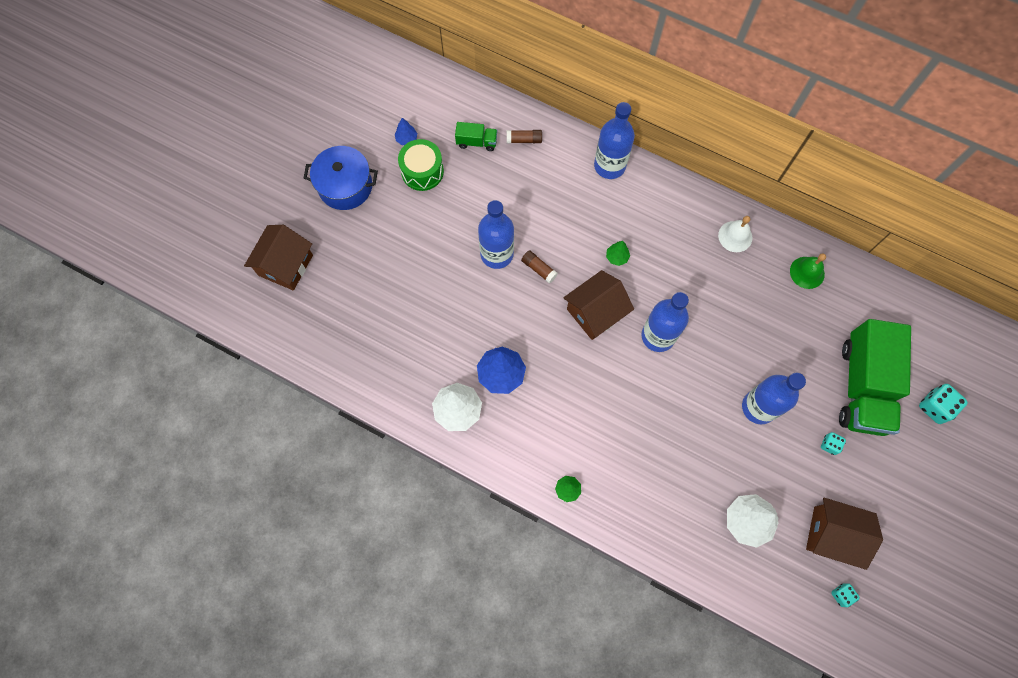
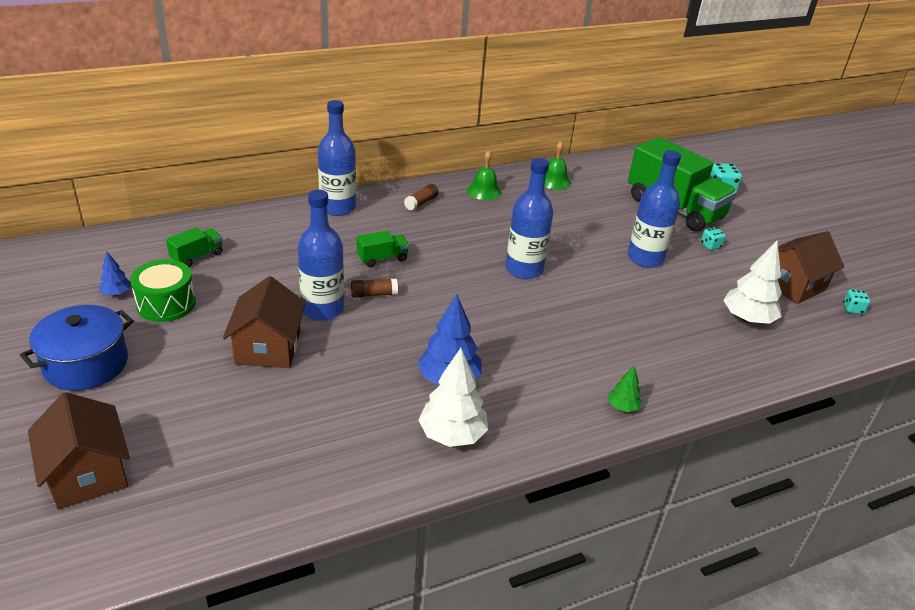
camera: 55 degrees left, 35 degrees down
(524, 140) = (241, 232): brown glue stick -> brown glue stick (421, 203)
(580, 242) = (382, 258): none -> green truck
(595, 312) = (459, 288): brown house -> brown house (268, 347)
(617, 257) = (424, 249): green tree -> none
(735, 236) = (484, 191): white bell -> green bell

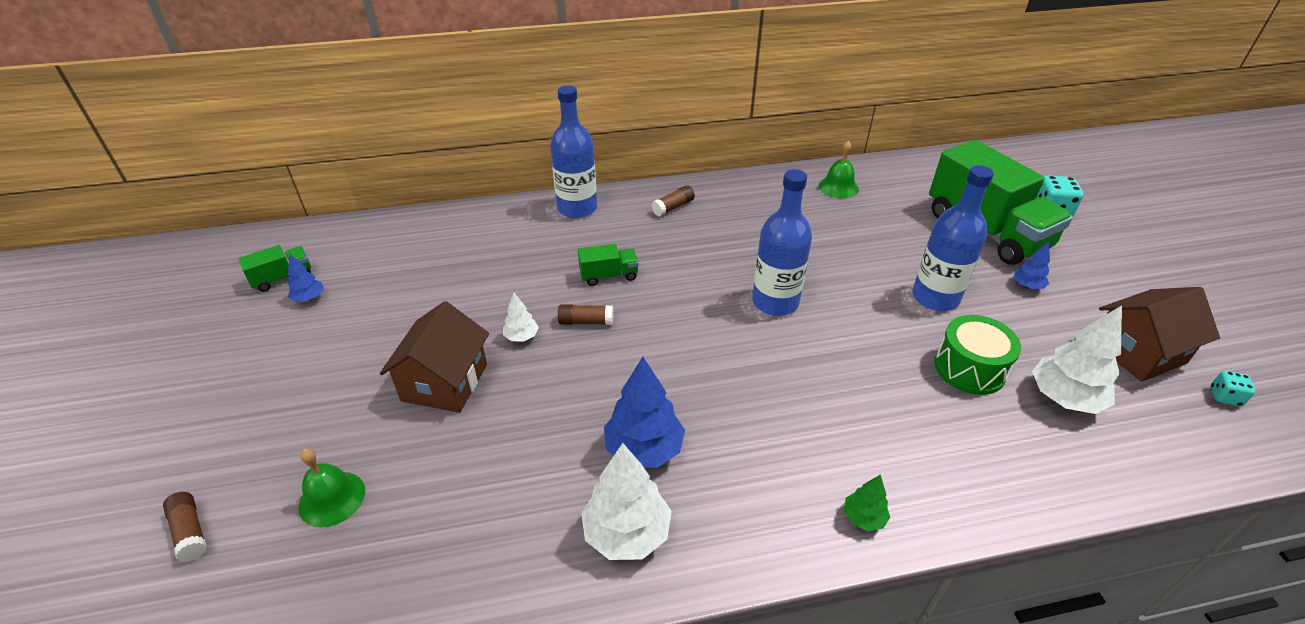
camera: 15 degrees right, 5 degrees up
(86, 364) = (245, 384): blue pot -> none
(87, 474) = (190, 532): brown house -> brown glue stick
(166, 304) = (355, 315): green drum -> green drum (969, 368)
(197, 256) = (407, 259): green truck -> green truck (282, 278)
(322, 309) = (521, 337): blue bottle -> white tree
(484, 191) = (750, 196): green bell -> green bell (332, 498)
(710, 246) = (1027, 286): turquoise dice -> blue tree

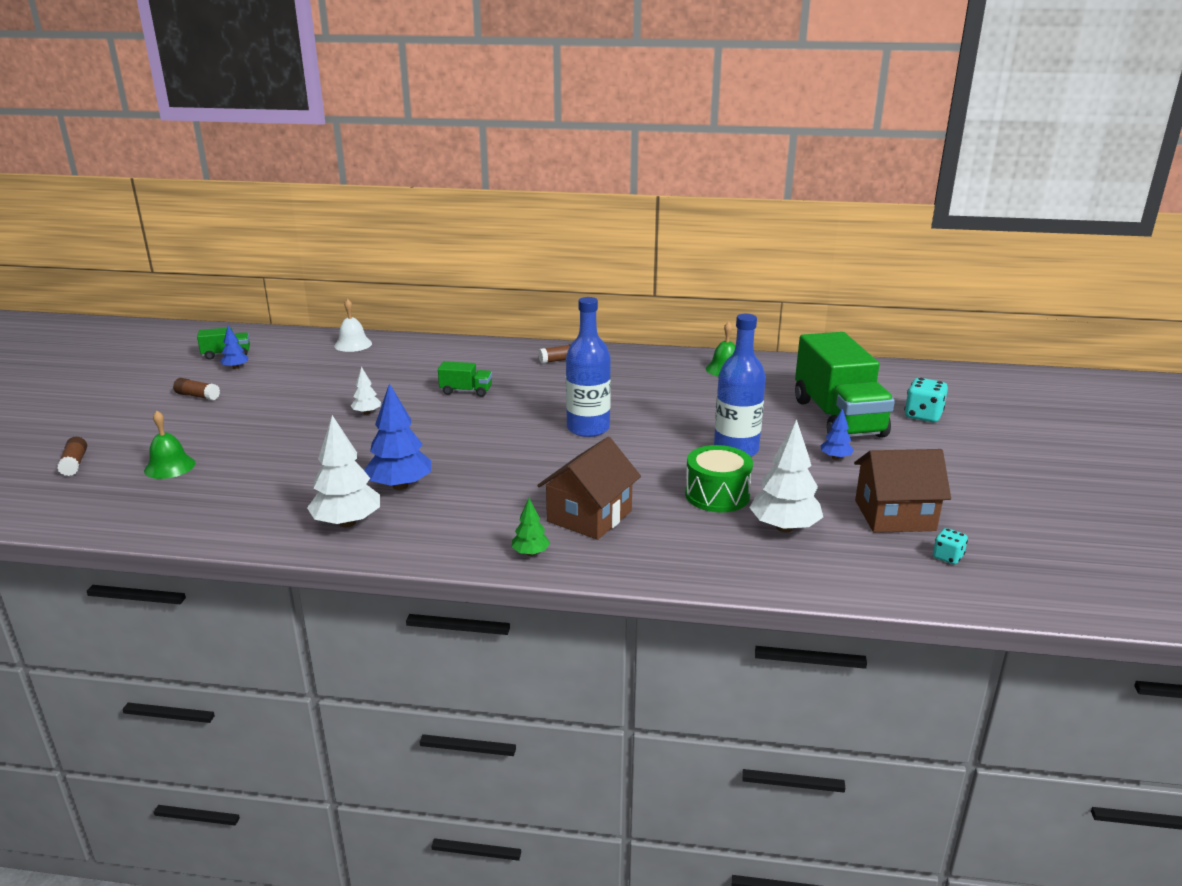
camera: 20 degrees right, 15 degrees down
(430, 229) = (353, 344): none -> white bell
(445, 382) = (291, 426): brown house -> brown house (589, 516)
(577, 208) = (479, 349): blue bottle -> none
(586, 321) = (423, 413): brown glue stick -> brown glue stick (197, 396)

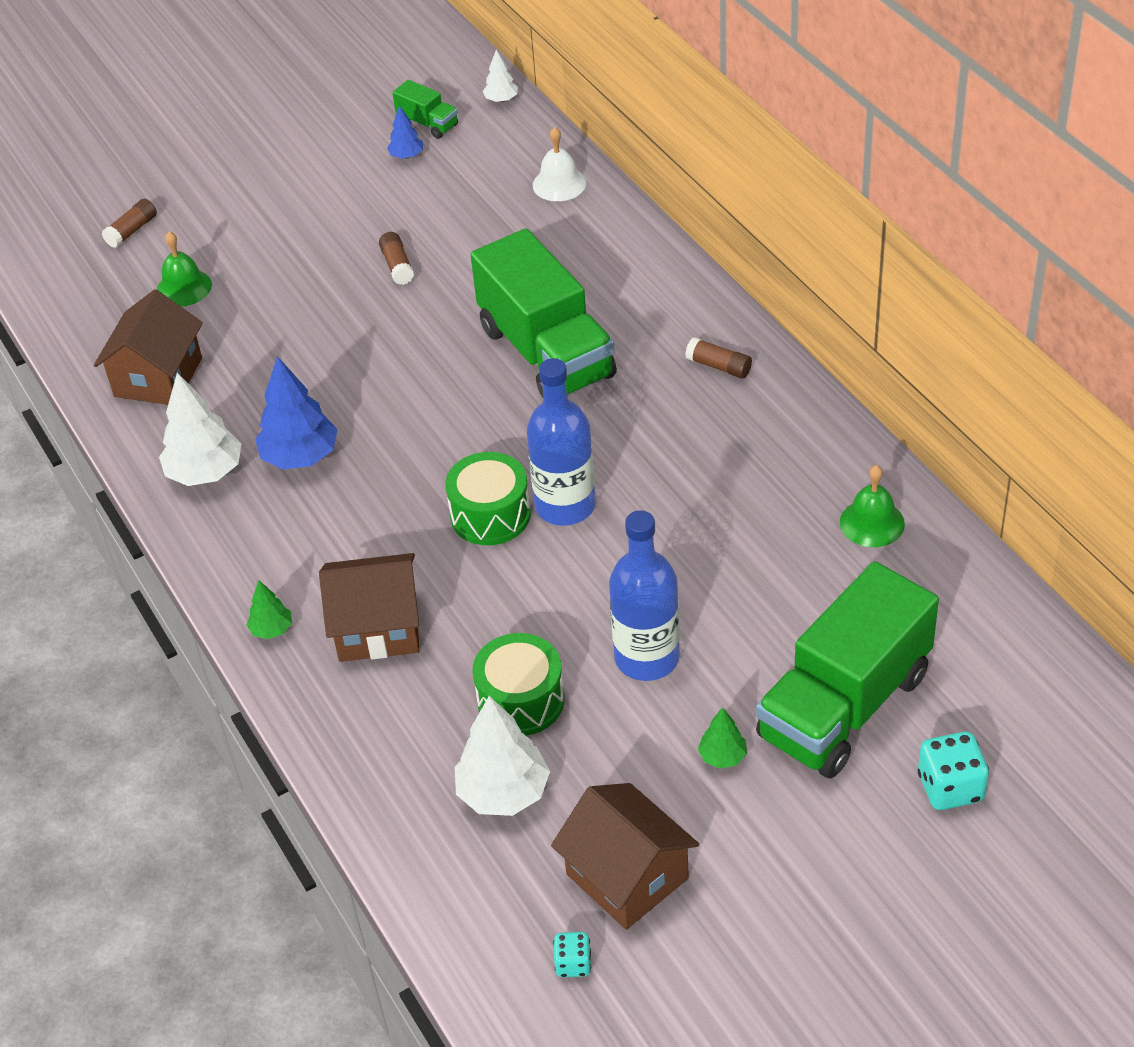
camera: 55 degrees right, 20 degrees up
(197, 396) = (322, 186): brown glue stick -> brown glue stick (397, 266)
(226, 506) = (158, 377): none -> brown house
(367, 413) = (416, 322): white tree -> white tree (501, 100)
(466, 391) = (546, 353): green truck -> green truck, size x2.33
(558, 449) = (490, 515): none -> green drum
(835, 458) = (722, 756): blue tree -> green tree

